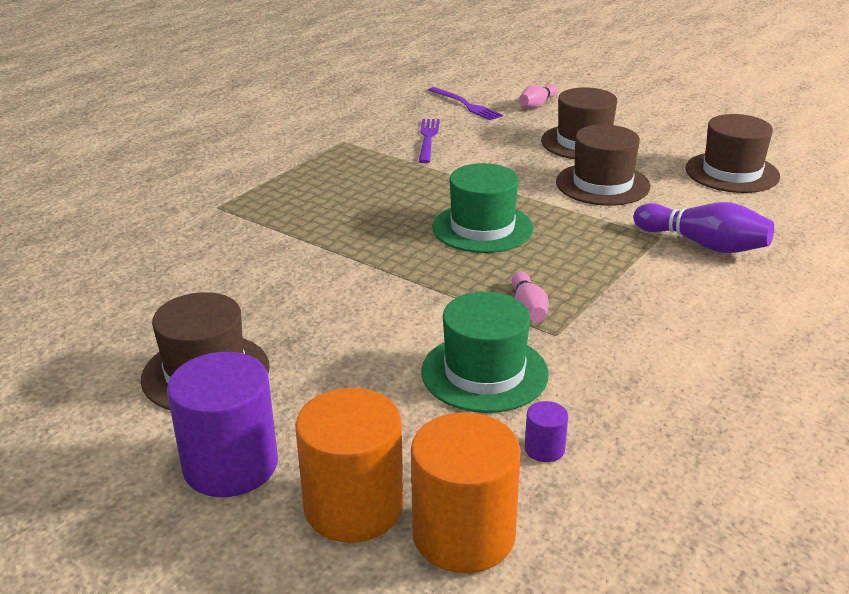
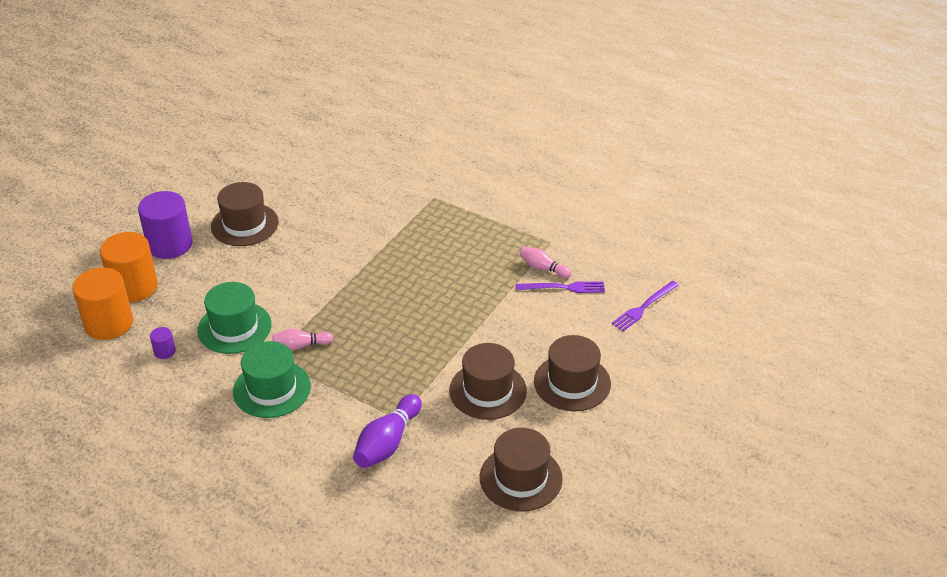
camera: 85 degrees right, 10 degrees up
(482, 228) = (409, 323): green hat -> green hat (272, 389)
(537, 104) = (656, 353): pink bowling pin -> pink bowling pin (543, 268)

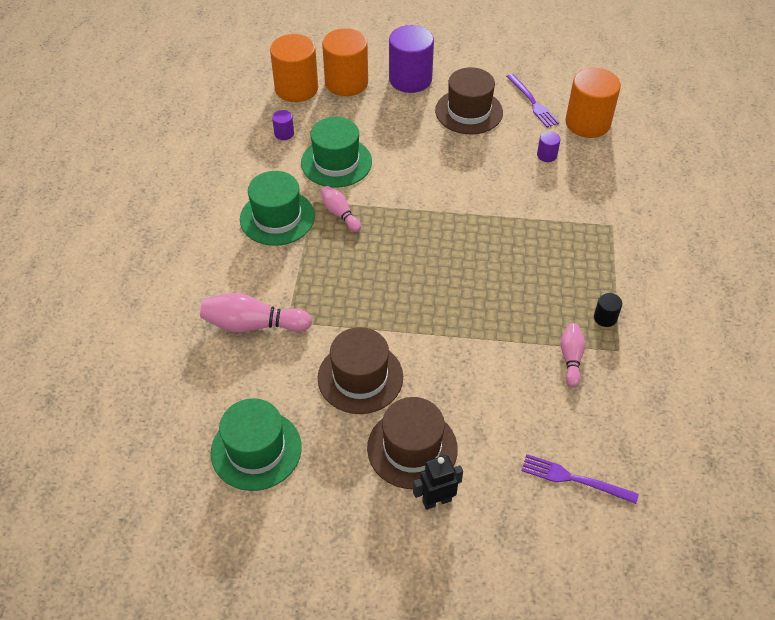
camera: 65 degrees right, 10 degrees up
(318, 166) = (587, 123): none -> orange cylinder
(334, 201) = (547, 155): none -> purple cylinder
(387, 442) = (253, 325): purple bowling pin -> pink bowling pin
(518, 237) = (605, 318): none -> black cylinder
(520, 478) = (256, 450): brown hat -> green hat
(563, 288) = (553, 388): purple fork -> purple fork (532, 102)
(624, 385) = (436, 500): none -> black robot

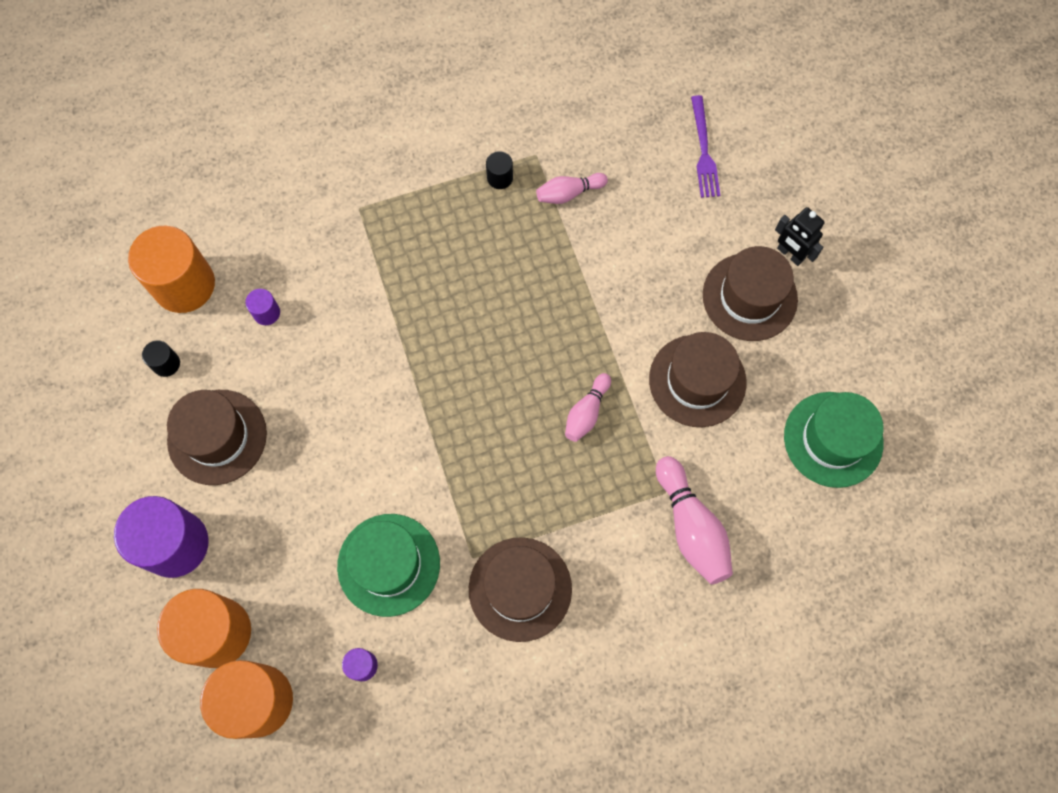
camera: 115 degrees left, 20 degrees up
(277, 217) = (520, 589): green hat -> brown hat
(340, 214) = (478, 514): pink bowling pin -> pink bowling pin (586, 412)
(532, 102) = (166, 364): purple fork -> black cylinder

